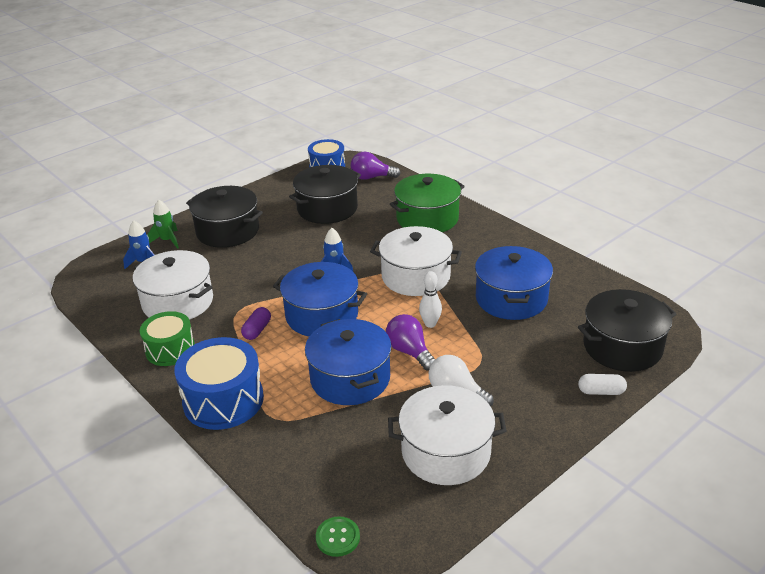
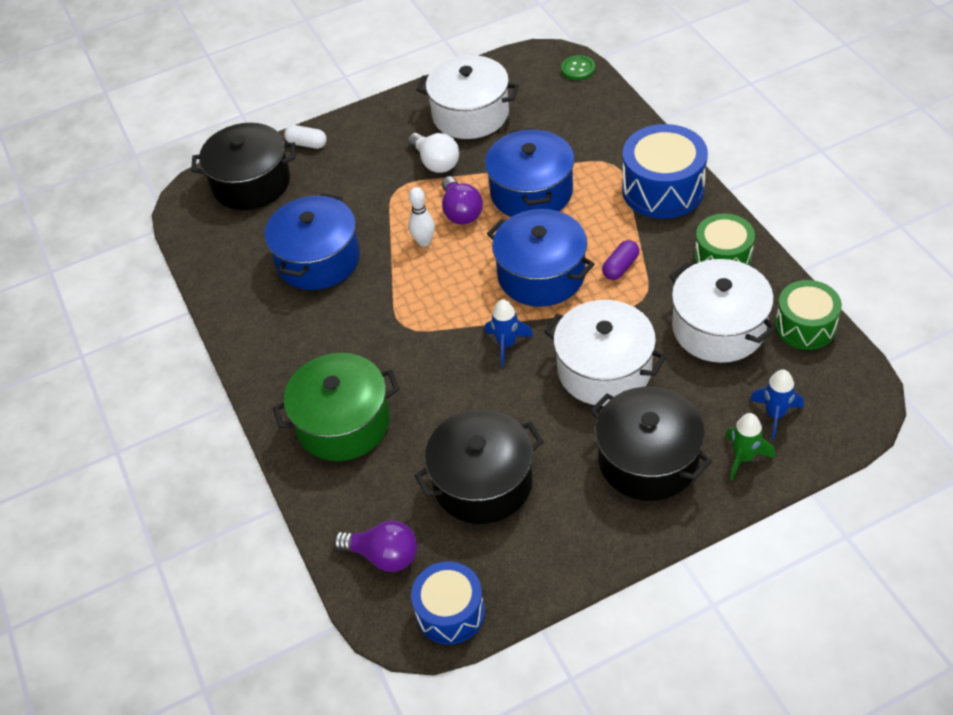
camera: 160 degrees left, 15 degrees up
(111, 312) = (805, 326): none -> green drum
(415, 276) = (409, 313): white pot -> white pot (604, 369)

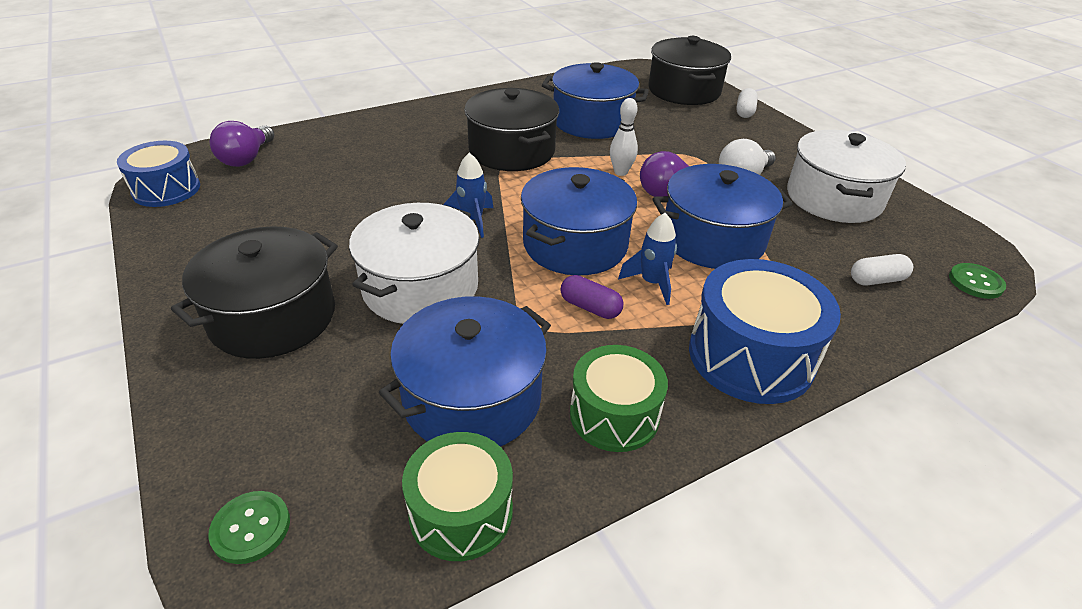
camera: 80 degrees right, 10 degrees down
(343, 423) = (397, 138): green pot -> none
(482, 482) = (298, 206): black pot -> black pot (512, 151)
(578, 115) = (876, 280): none -> white capsule
(718, 328) = (472, 398): white pot -> blue pot
(743, 457) = (235, 407): green rocket -> none
(775, 414) = (293, 450): blue rocket -> blue rocket (652, 283)
(833, 422) = (251, 528): none -> green button

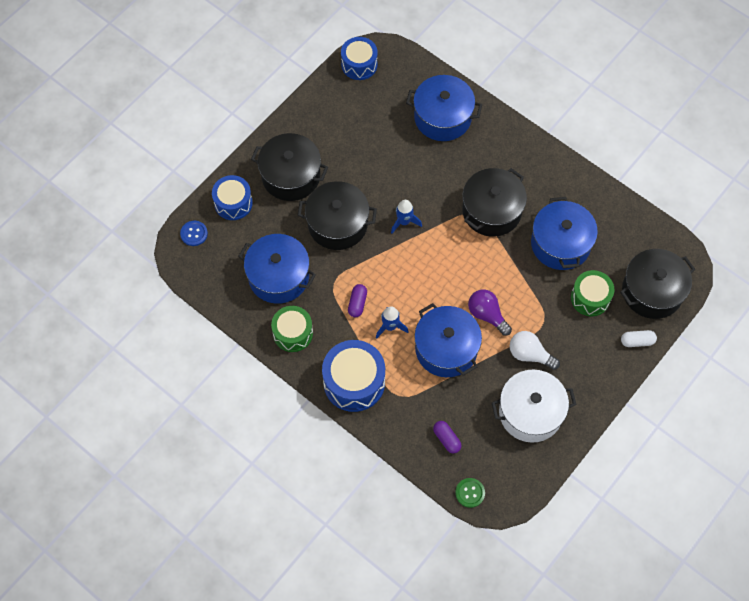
camera: 70 degrees right, 25 degrees up
(245, 422) = (233, 203): none -> blue drum
(247, 158) = (407, 79): purple light bulb -> none
(251, 528) = (194, 234): green button -> blue button
(420, 287) = (337, 224): white pot -> black pot
(461, 512) = (225, 295): green drum -> green drum (590, 298)
(575, 244) = (406, 280): blue pot -> blue pot (442, 117)
(620, 172) = (498, 281): white bowling pin -> none
(876, 280) = (446, 439): white capsule -> purple capsule

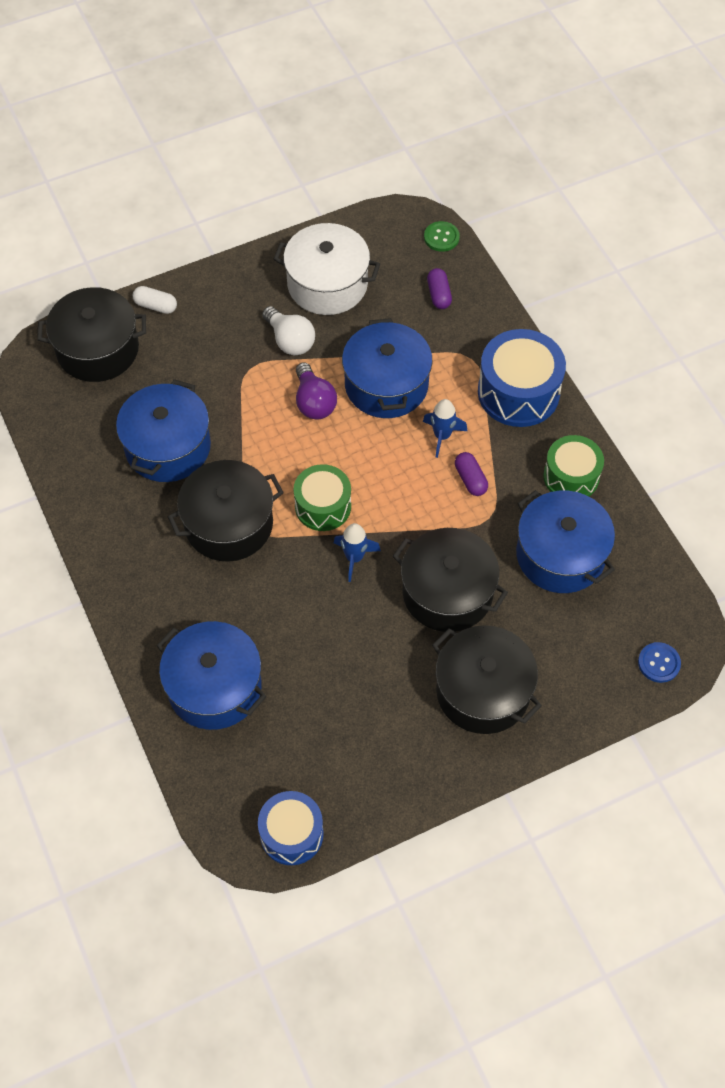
camera: 155 degrees left, 5 degrees down
(233, 203) = (584, 685): blue drum -> none
(357, 303) = (470, 479): purple capsule -> purple capsule turned 60 degrees counterclockwise
(590, 298) = (176, 371): green drum -> green drum (323, 506)

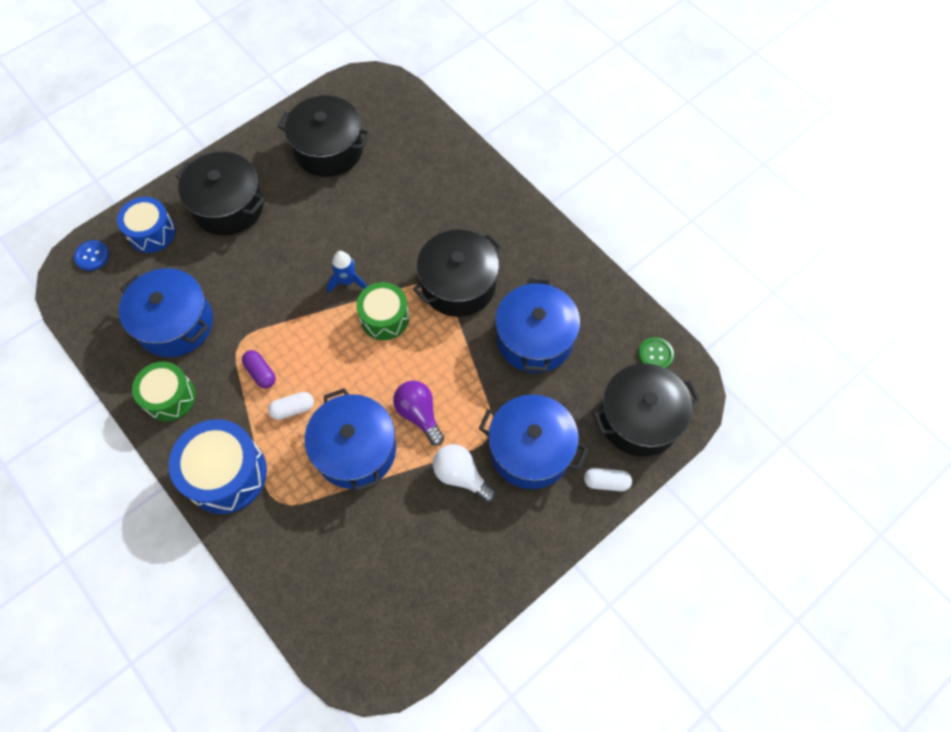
camera: 165 degrees right, 5 degrees up
(214, 687) = (428, 166): blue pot -> blue pot (530, 450)
(291, 834) = (346, 93): blue drum -> blue drum (152, 232)
(327, 284) = (443, 555): white pot -> none
(439, 295) = (323, 573): purple capsule -> none
(441, 237) = (333, 655): green button -> green button (655, 354)
(442, 436) = (293, 409): blue rocket -> white capsule
(447, 592) = (266, 271): black pot -> black pot (328, 149)

